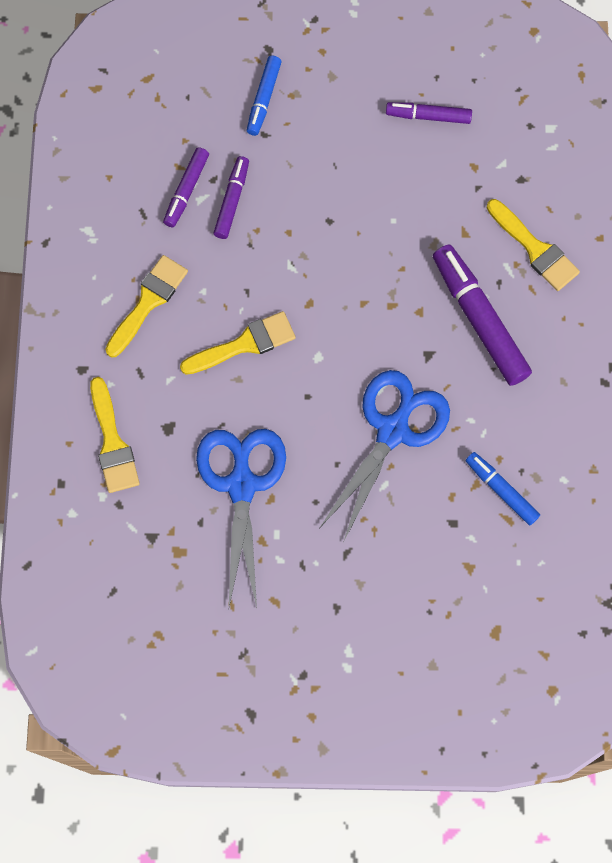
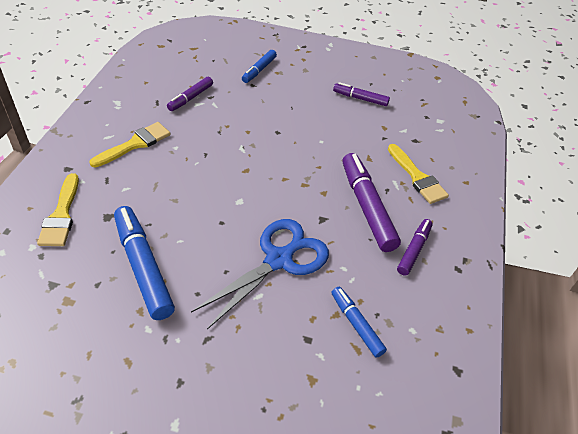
camera: 10 degrees right, 25 degrees down
(232, 201) = (217, 109): purple marker -> purple marker (414, 250)
(241, 485) = (143, 267): blue scissors -> blue marker
(244, 344) = (189, 181): yellow brush -> none

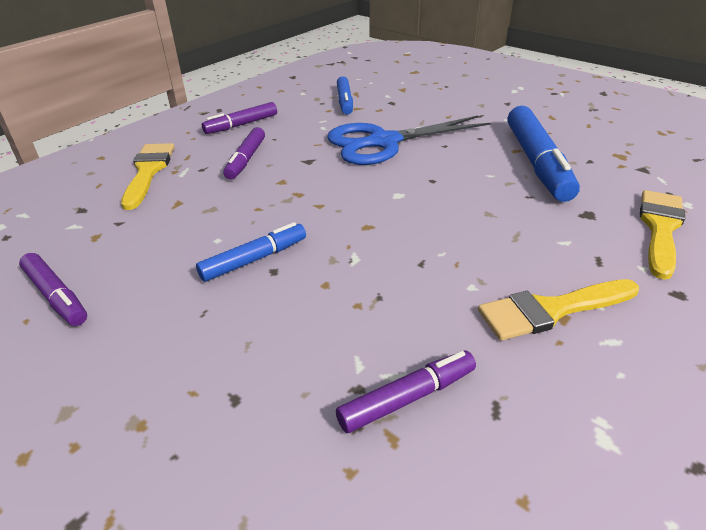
camera: 150 degrees left, 10 degrees down
(259, 70) = (179, 447): blue marker -> blue marker (254, 259)
(367, 207) = (246, 159): purple marker -> purple marker, size x0.57

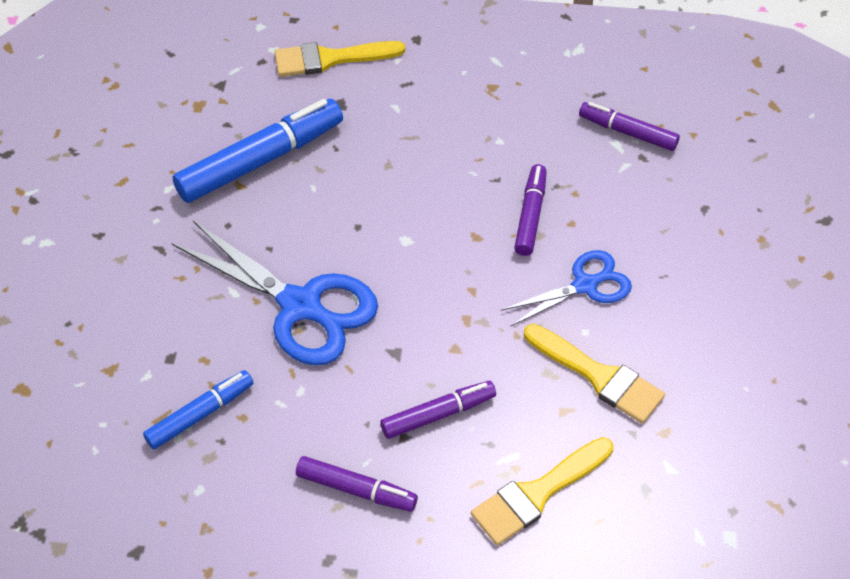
camera: 125 degrees left, 15 degrees up
(56, 296) = (740, 384): purple marker -> purple marker (530, 215)
(254, 259) = (585, 285): blue marker -> blue scissors
(551, 310) = (490, 94): yellow brush -> yellow brush (599, 376)

